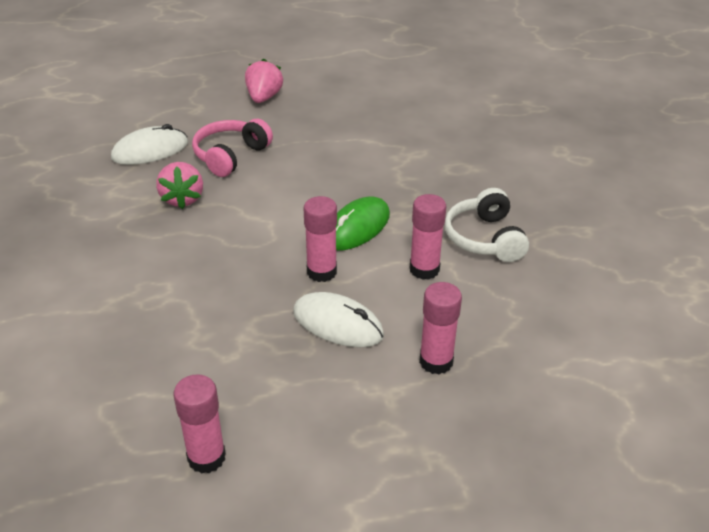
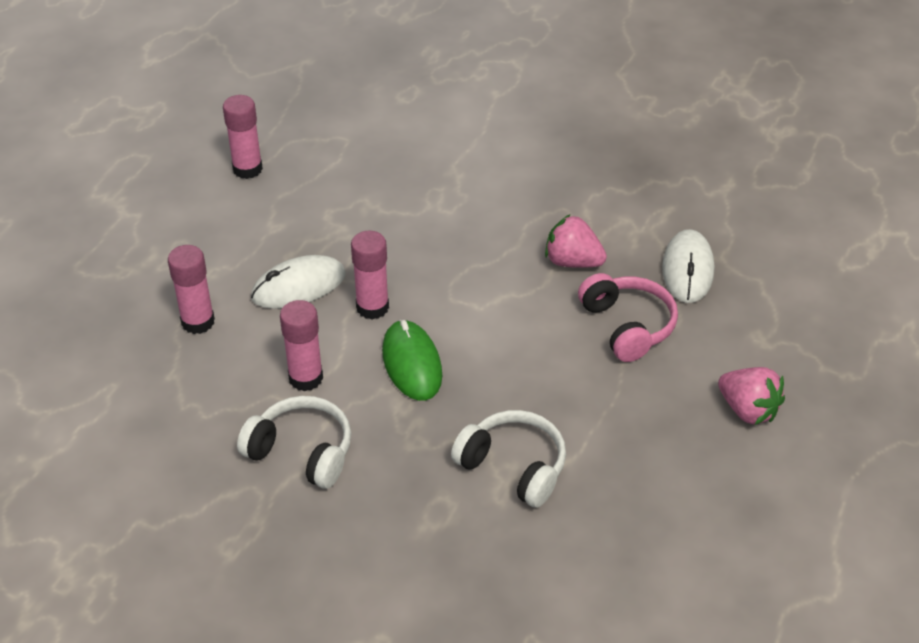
camera: 125 degrees right, 5 degrees up
(395, 155) = (513, 467): none -> white headphones

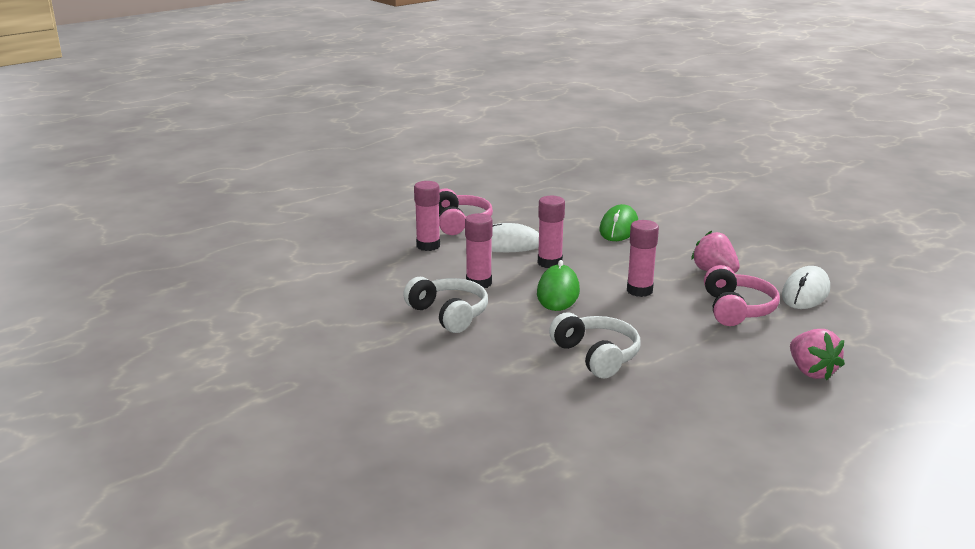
camera: 25 degrees right, 20 degrees down
(212, 258) = (460, 223): none -> pink headphones
(247, 169) = (513, 192): pink glue stick -> pink glue stick (639, 290)
(421, 207) = (618, 228): none -> green mouse

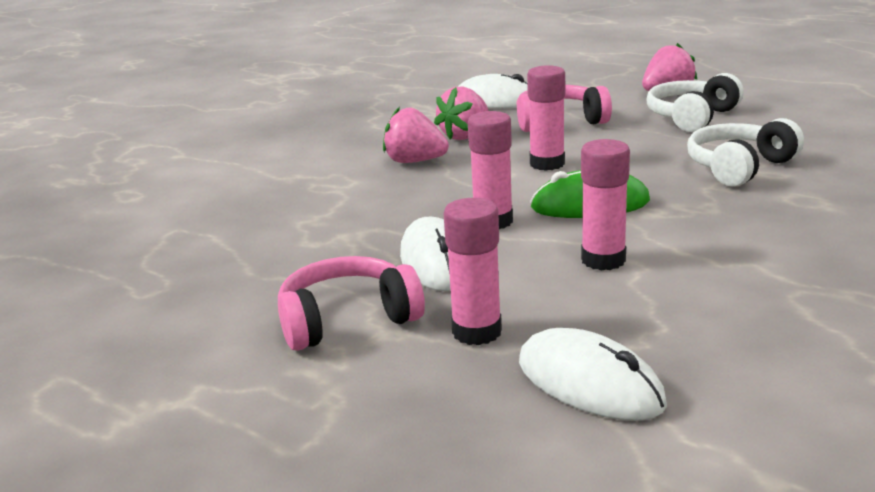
camera: 100 degrees left, 0 degrees up
(368, 261) = (589, 383): none -> white mouse
(449, 314) = (728, 264): white headphones -> white headphones (692, 117)
(618, 228) = (338, 193): green mouse -> none
(665, 251) = (414, 161): none -> pink strawberry

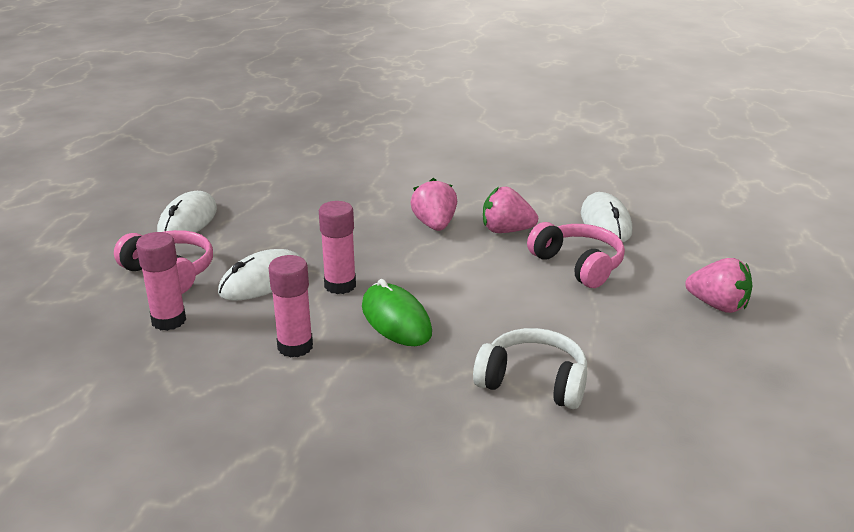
camera: 60 degrees right, 5 degrees up
(547, 164) = (470, 281): pink glue stick -> none
(589, 383) = (114, 377): white mouse -> white mouse (188, 221)
(692, 117) = (654, 333): white headphones -> none

